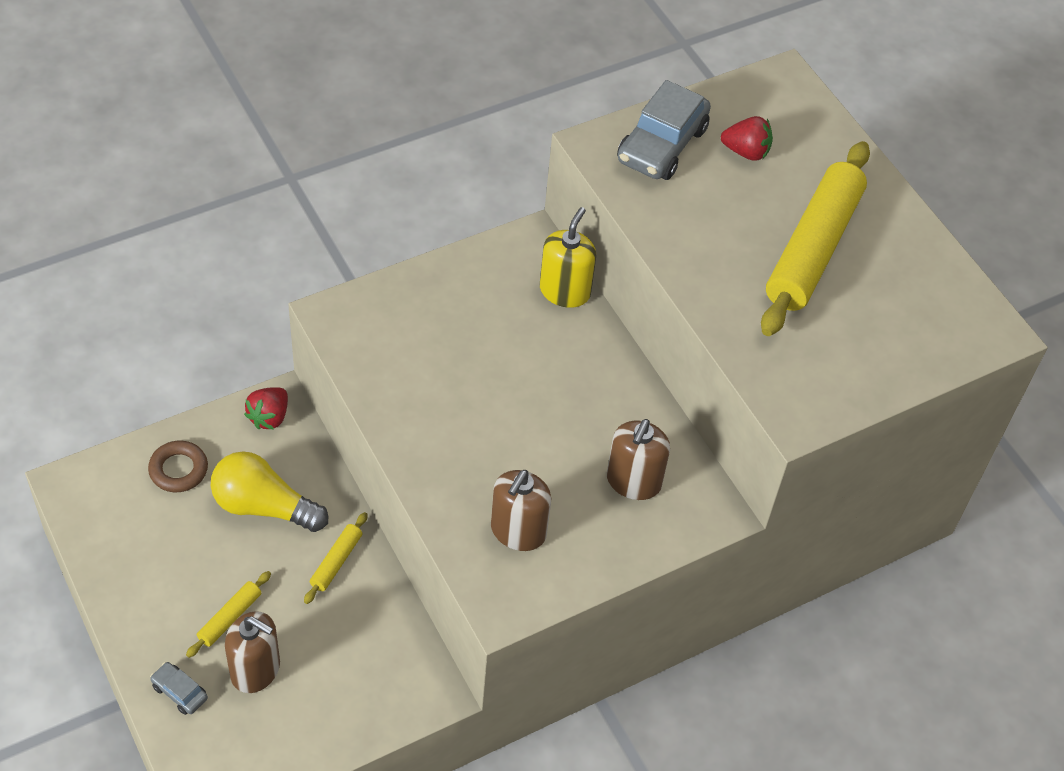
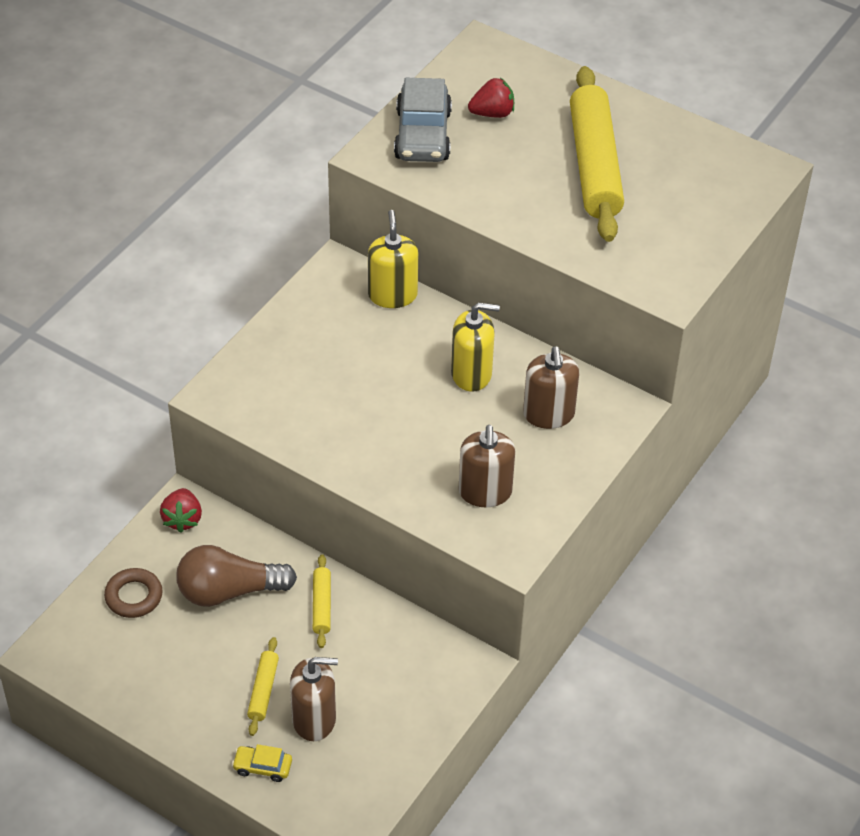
camera: 25 degrees left, 5 degrees down
(179, 692) = (262, 767): grey car -> yellow car
(264, 506) = (229, 591): yellow light bulb -> brown light bulb
(586, 405) = (471, 374): none -> yellow soap dispenser

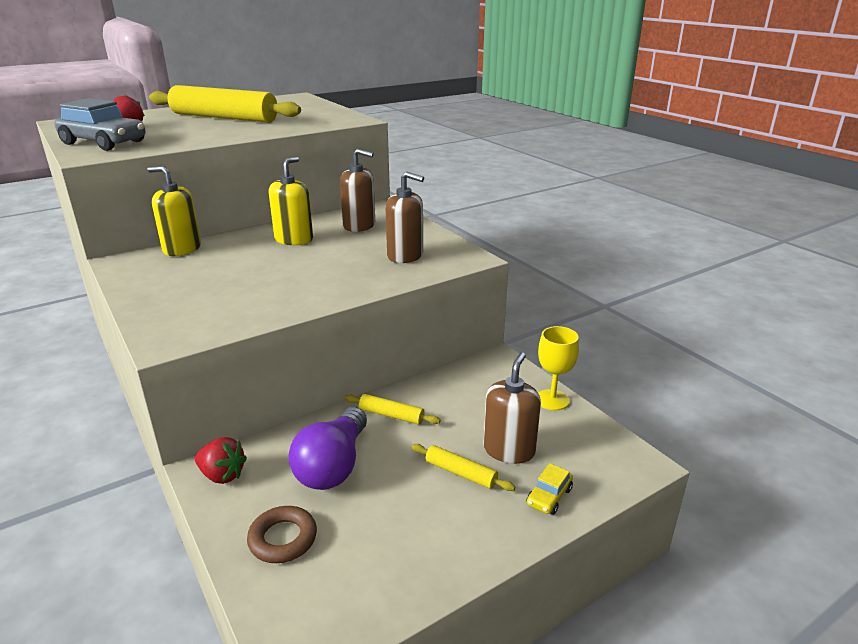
camera: 65 degrees left, 20 degrees down
(229, 591) = (333, 466): brown light bulb -> purple light bulb
(418, 737) = (552, 400): none -> yellow goblet

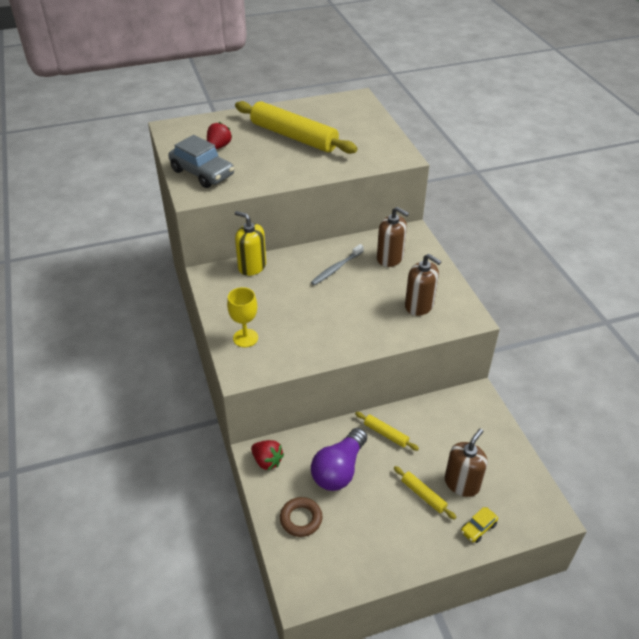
camera: 15 degrees right, 15 degrees up
(294, 239) = (336, 268): yellow soap dispenser -> grey toothbrush
(552, 400) = (508, 445): yellow goblet -> yellow goblet (245, 338)

